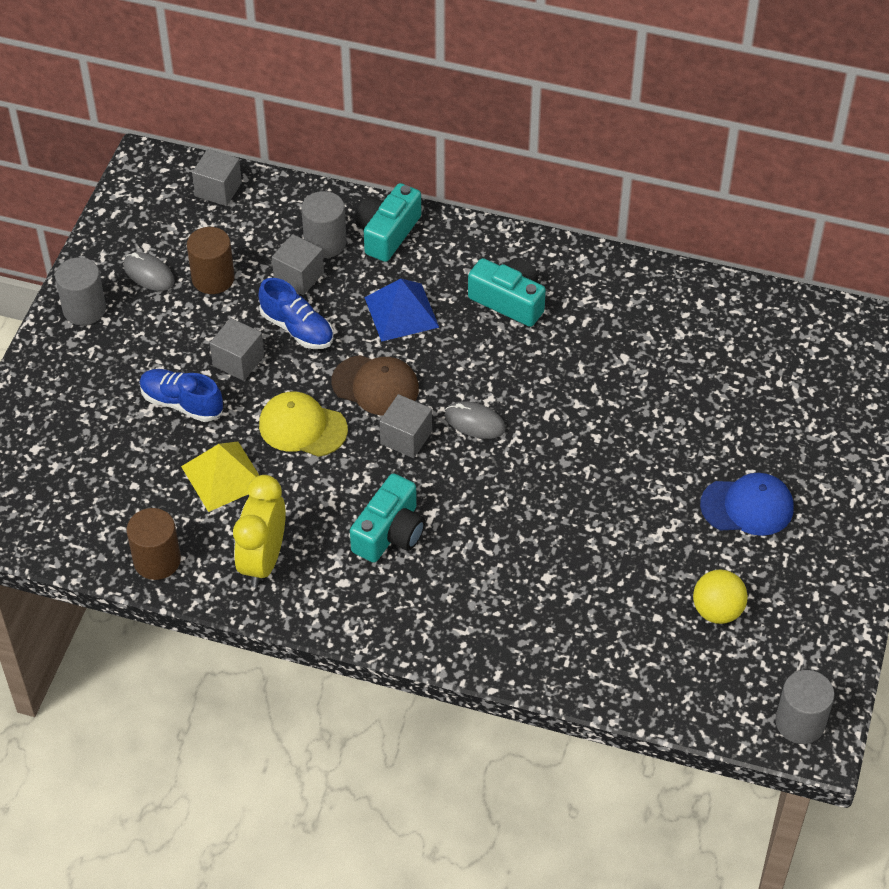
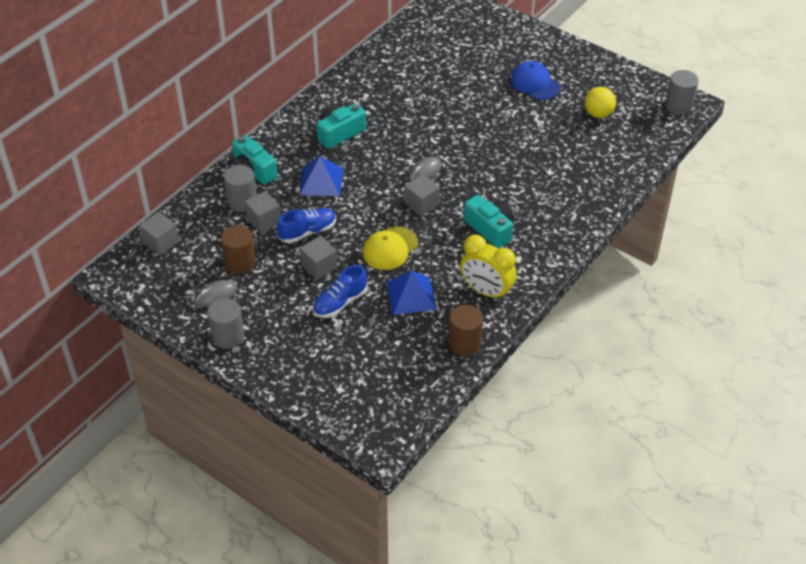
camera: 70 degrees left, 5 degrees down
(223, 476) = (411, 295): yellow pyramid -> blue pyramid
(375, 385) = (374, 207): brown cap -> none
(747, 506) = (535, 83): blue cap -> blue cap turned 60 degrees counterclockwise

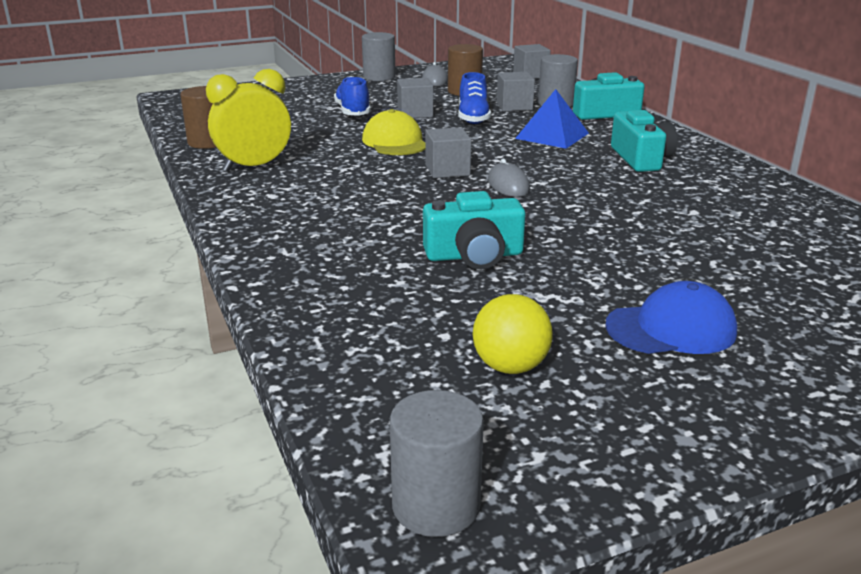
camera: 120 degrees right, 20 degrees down
(411, 295) = (312, 136): blue pyramid -> none
(490, 229) = (347, 193): turquoise camera -> turquoise camera (474, 256)

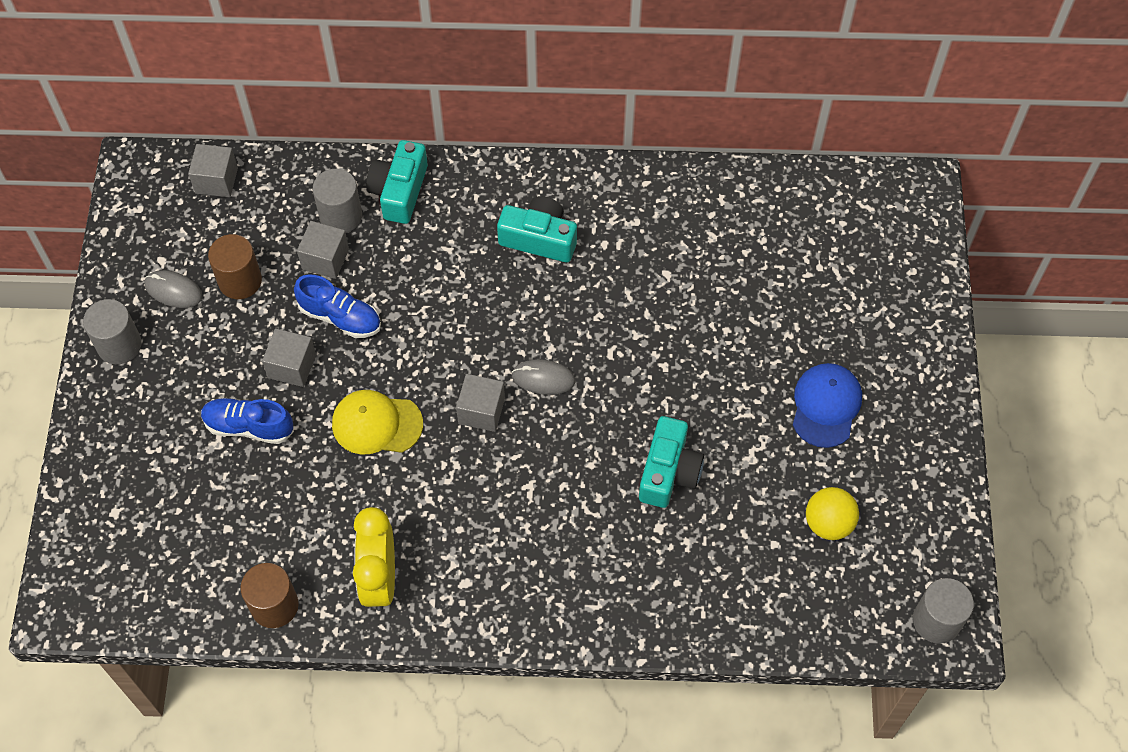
camera: 65 degrees left, 35 degrees up
(552, 135) = (438, 275): blue pyramid -> none

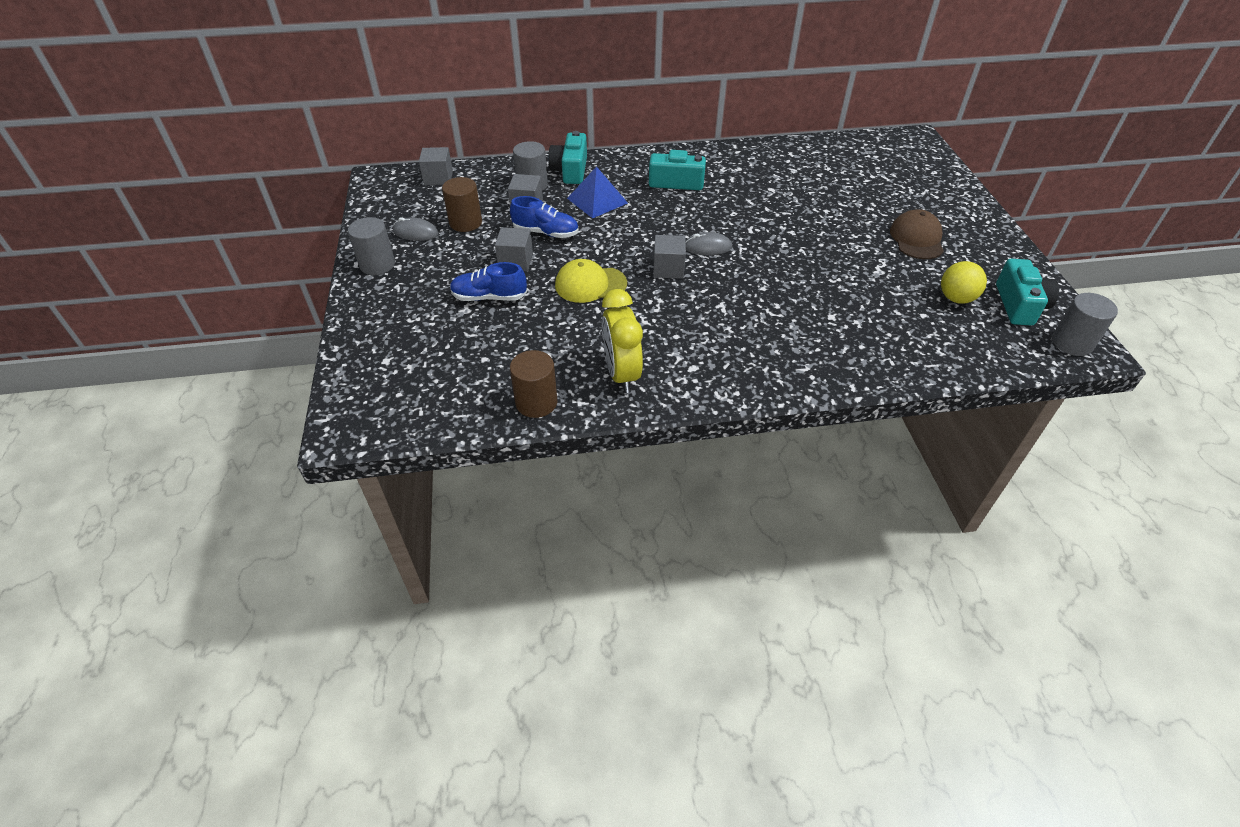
camera: 10 degrees left, 15 degrees down
(421, 262) = (597, 200): none -> blue pyramid
(669, 472) = (823, 285): turquoise camera -> turquoise camera (1019, 305)
(826, 406) = (916, 239): blue cap -> brown cap

